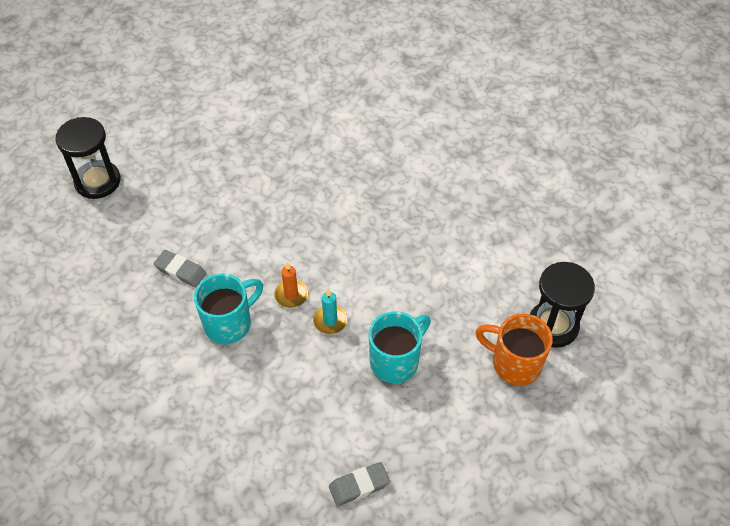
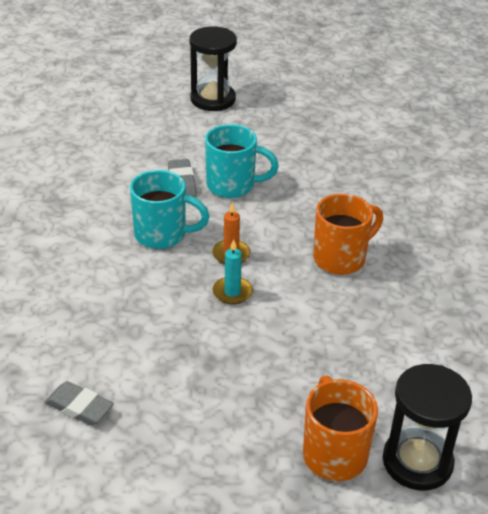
camera: 50 degrees right, 15 degrees down
(355, 235) = (341, 258): none -> orange mug
(396, 361) = (238, 359): turquoise mug -> turquoise mug (233, 186)

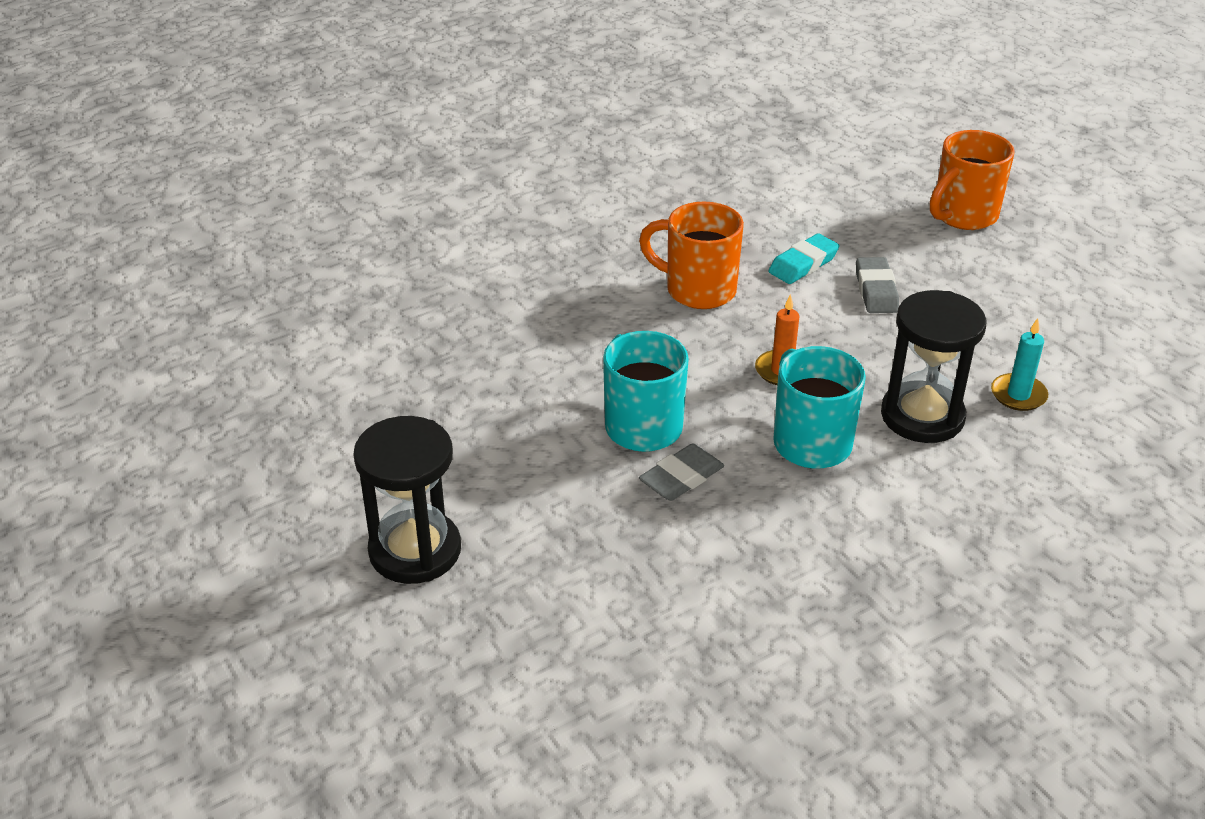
camera: 120 degrees left, 0 degrees up
(79, 407) = (1119, 375): grey eraser -> grey eraser (876, 290)
(232, 292) = (843, 344): turquoise candle -> turquoise candle (1018, 395)
(334, 320) = (803, 264): none -> turquoise eraser
(417, 462) = (916, 176): black hourglass -> black hourglass (922, 416)

